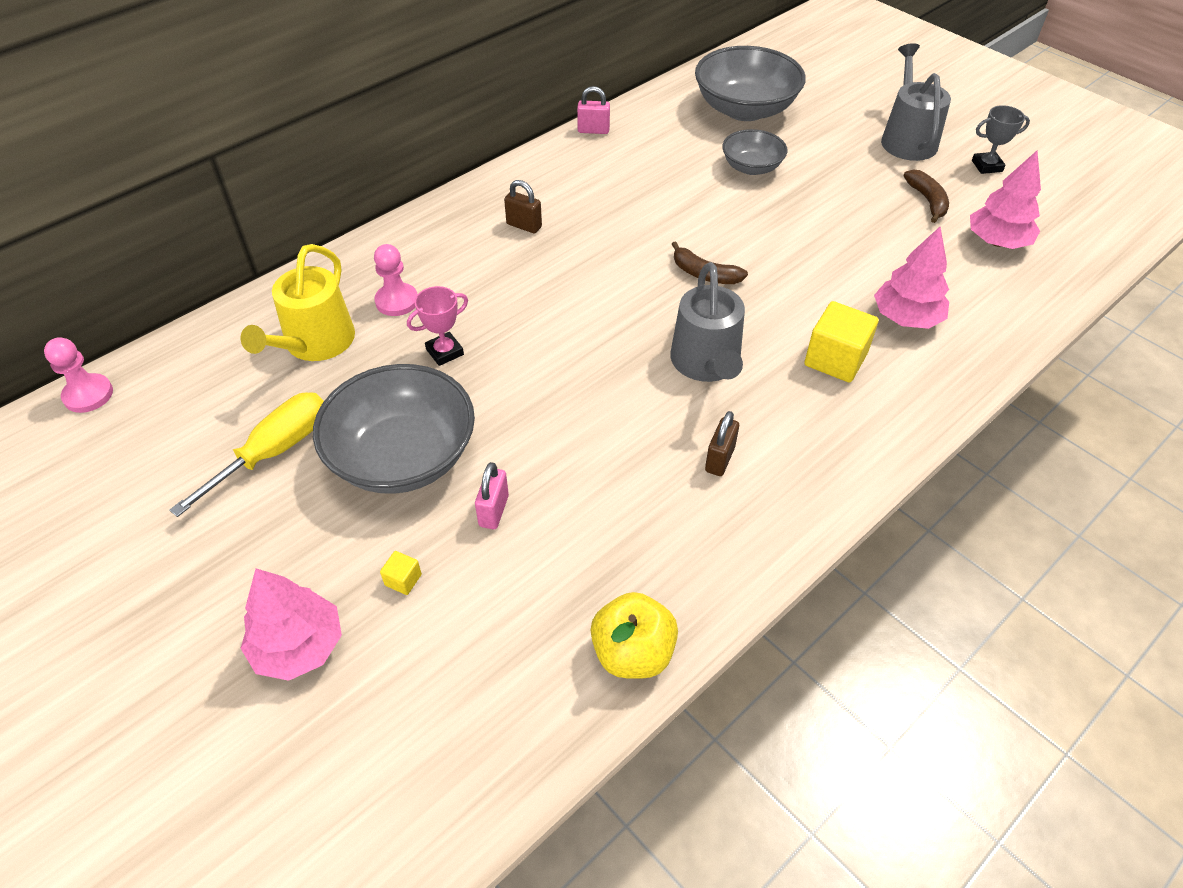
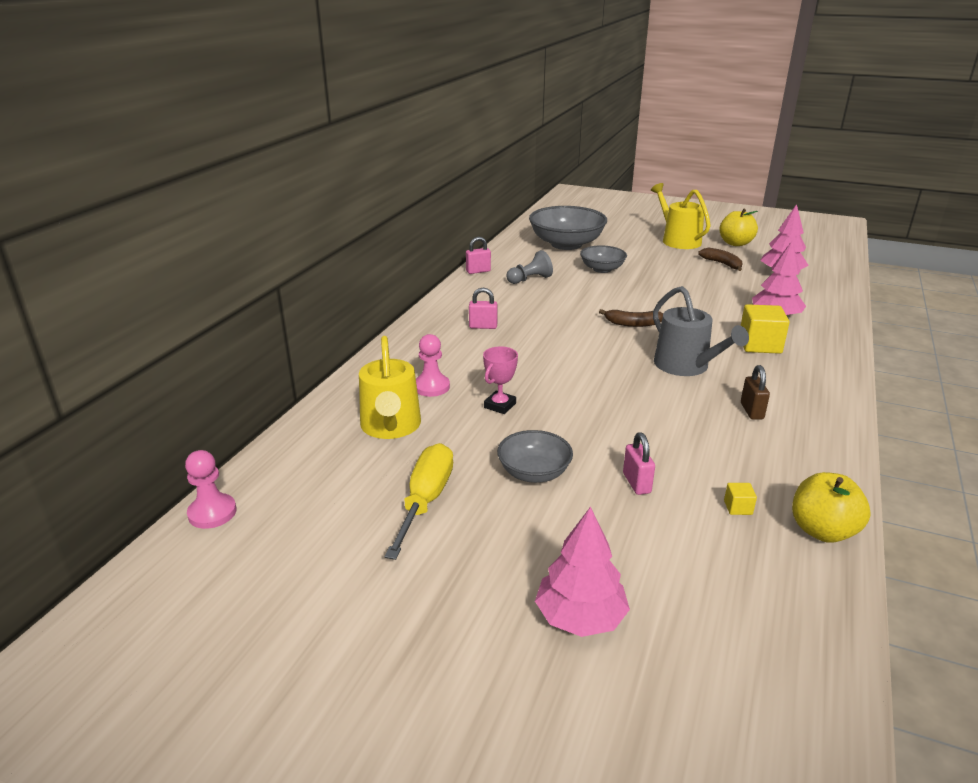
camera: 25 degrees left, 20 degrees down
(403, 456) = (534, 472): grey bowl -> grey bowl, size x0.56
(403, 580) = (616, 545): yellow cube -> yellow cube (738, 507)
(524, 226) = (483, 326): brown padlock -> pink padlock
(643, 162) = (530, 279): none -> grey pawn
(907, 139) = (678, 240): grey watering can -> yellow watering can
(987, 166) = (735, 243): grey trophy -> yellow apple

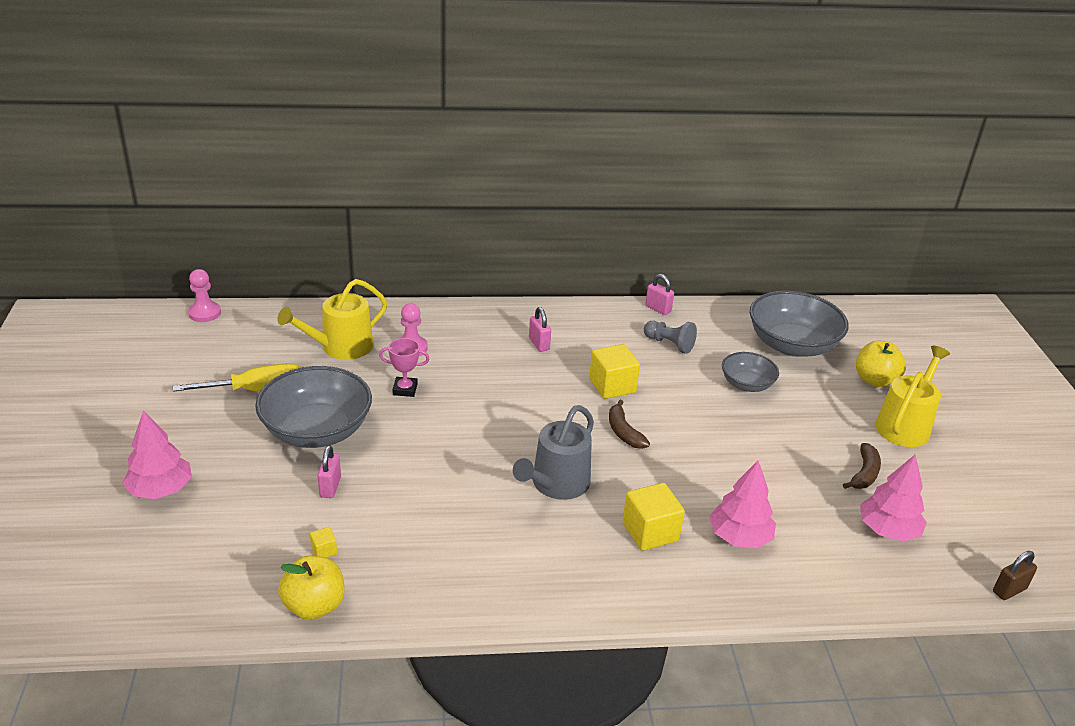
camera: 60 degrees right, 5 degrees up
(534, 472) = (317, 431): grey bowl -> grey bowl, size x1.80
(568, 313) = (612, 386): none -> yellow cube
(636, 483) = (330, 487): pink padlock -> pink padlock turned 45 degrees counterclockwise
(735, 243) = (953, 476): yellow apple -> yellow apple (875, 380)
(751, 411) = (494, 541): brown padlock -> brown padlock (1009, 590)

